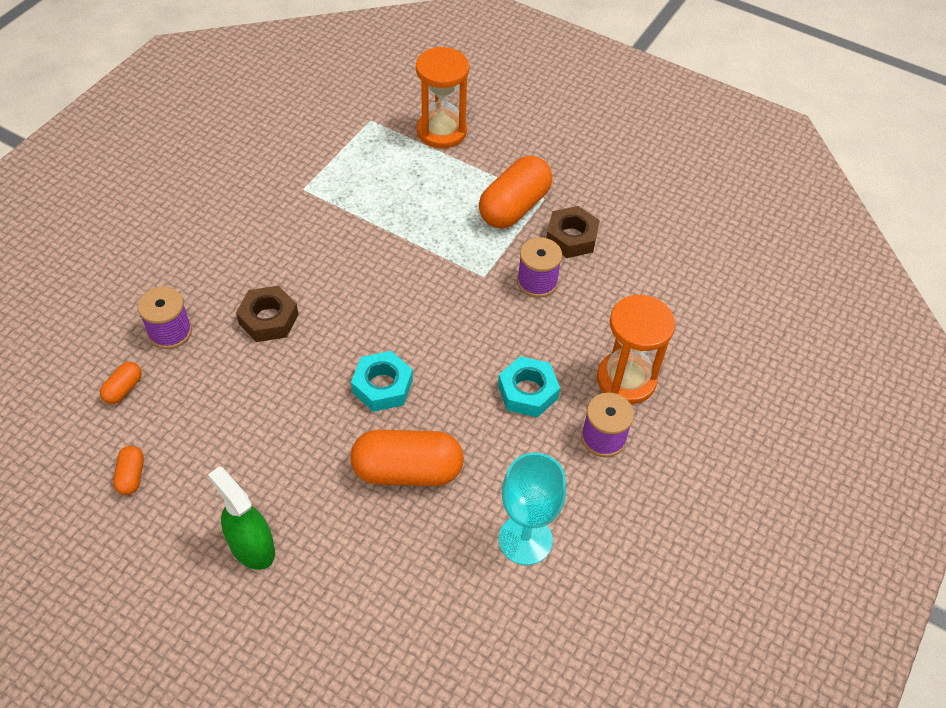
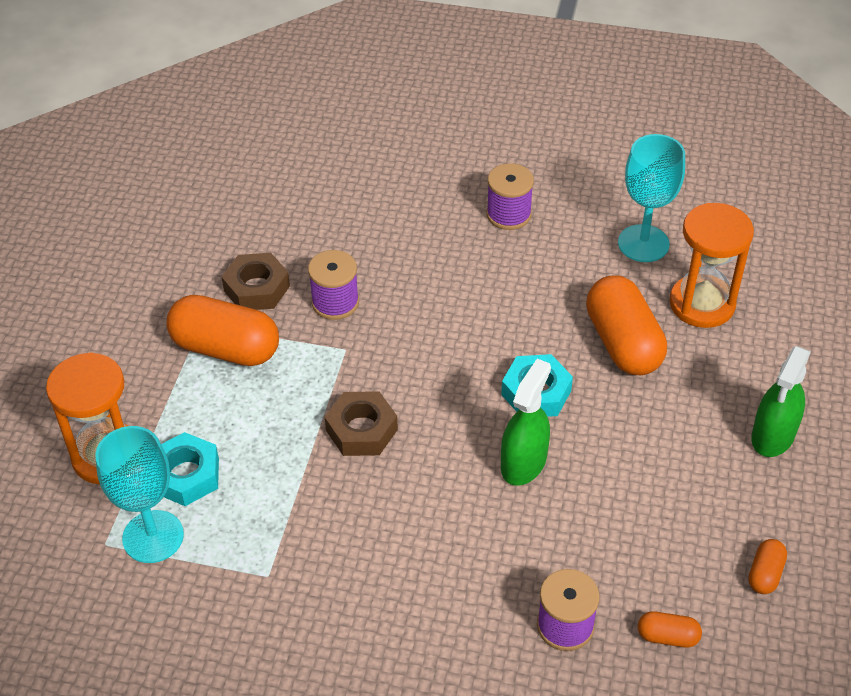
camera: 105 degrees left, 5 degrees down
(131, 476) = (765, 574): orange capsule -> orange capsule turned 45 degrees counterclockwise
(268, 319) = (498, 529): brown nut -> brown nut (362, 430)
(318, 354) = (523, 463): none -> green spray bottle
(364, 141) = (153, 536): none -> turquoise goblet
(528, 392) = (484, 277): turquoise nut -> turquoise nut (186, 475)
(626, 379) = (433, 211): orange hourglass -> orange hourglass (702, 304)

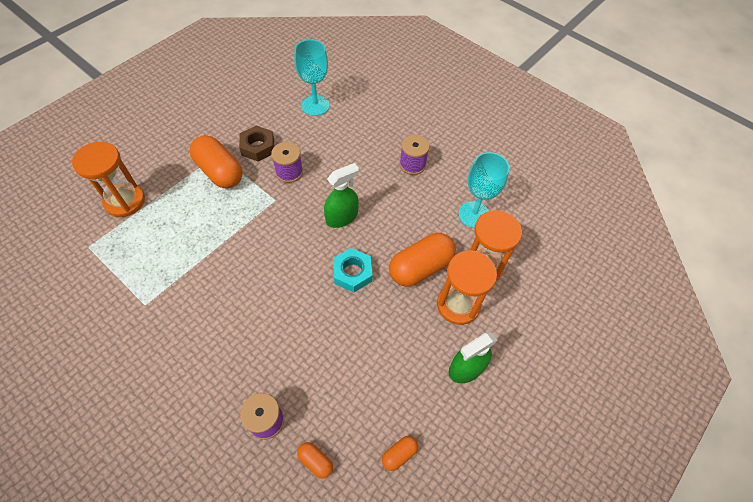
camera: 25 degrees right, 10 degrees up
(153, 536) = (111, 254): turquoise goblet -> turquoise goblet (315, 105)
(186, 475) = (150, 230): turquoise nut -> none
(362, 430) = (249, 248): brown nut -> none
(523, 463) = (316, 310): green spray bottle -> green spray bottle (342, 217)
(623, 343) = (420, 267): orange capsule -> orange capsule turned 45 degrees clockwise
(706, 365) = (458, 305): none -> orange hourglass

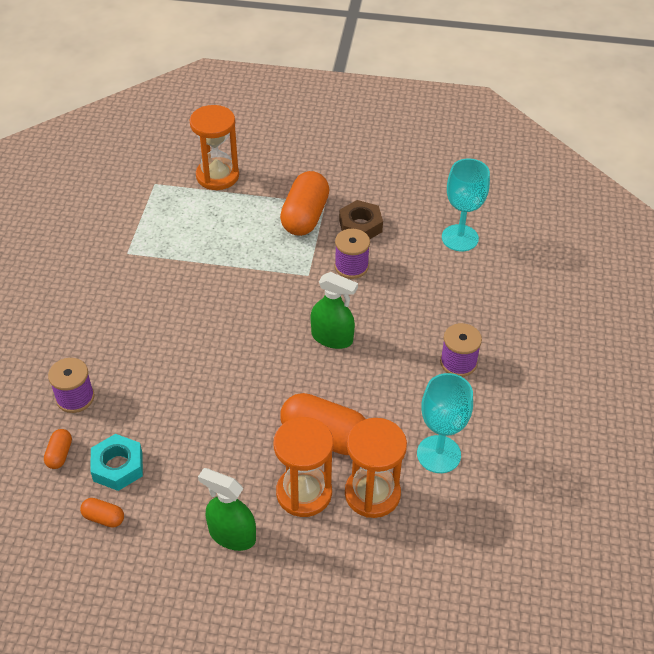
camera: 60 degrees right, 10 degrees down
(352, 273) = (272, 381): turquoise nut -> turquoise nut (118, 466)

